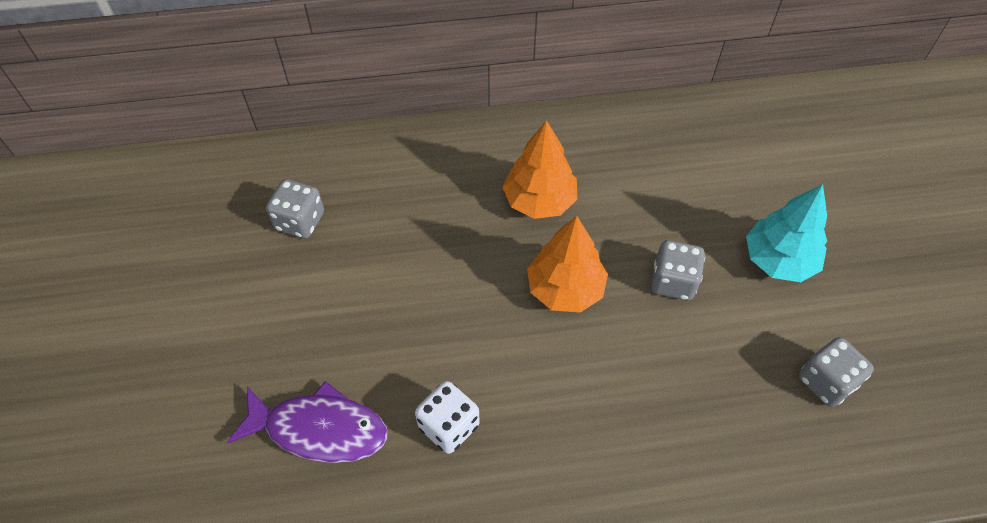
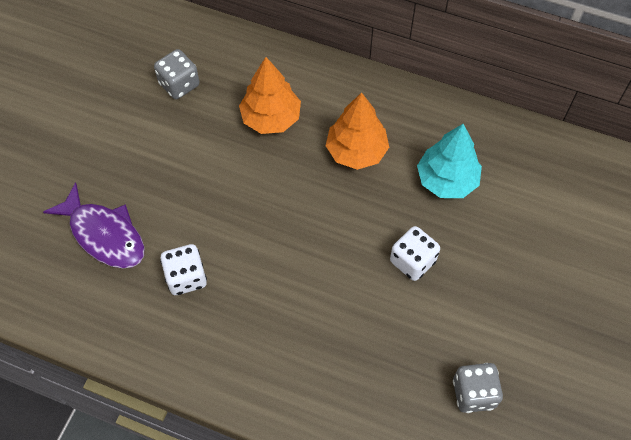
camera: 30 degrees right, 5 degrees up
(565, 289) = (329, 225): orange tree -> orange tree (271, 118)
(673, 282) = (412, 261): grey dice -> white dice
(778, 260) = (507, 287): turquoise tree -> turquoise tree (446, 180)

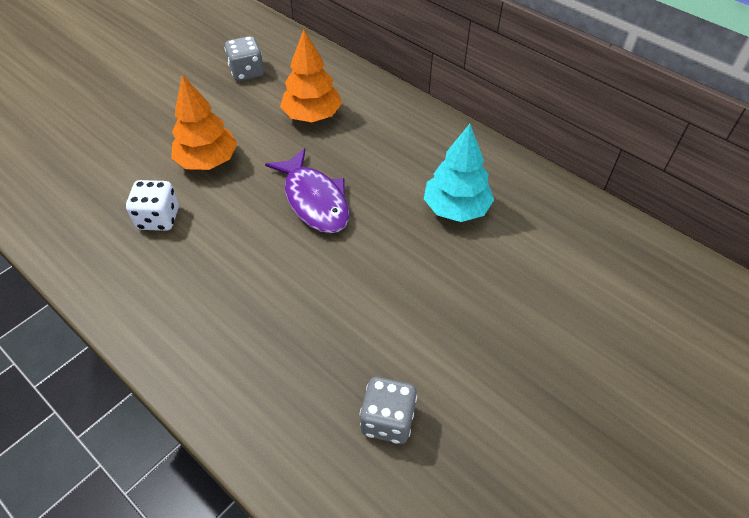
camera: 20 degrees right, 10 degrees down
(104, 234) = (110, 164): purple fish -> purple fish (314, 200)
(356, 151) = (377, 161): orange tree -> orange tree (207, 161)
(412, 261) = (385, 269): white dice -> none

